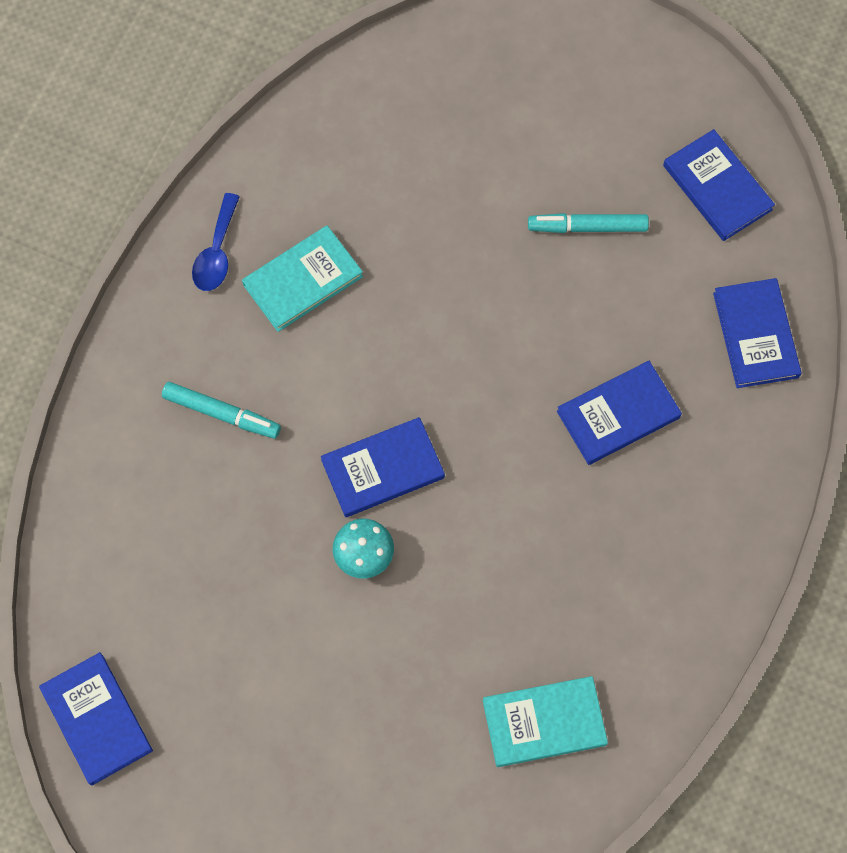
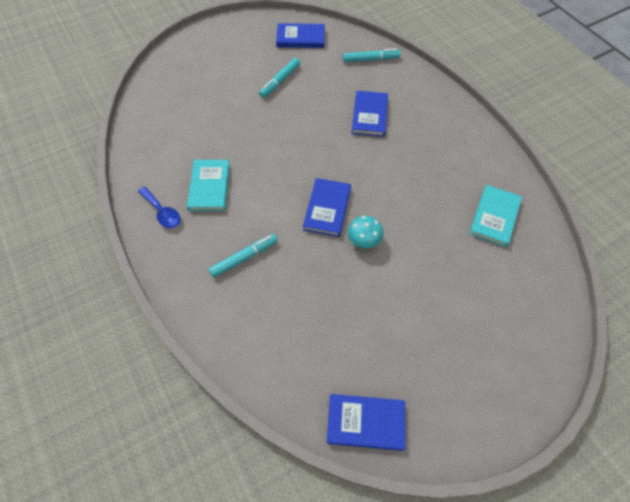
camera: 55 degrees left, 10 degrees down
(756, 335) = (370, 59): blue book -> turquoise marker

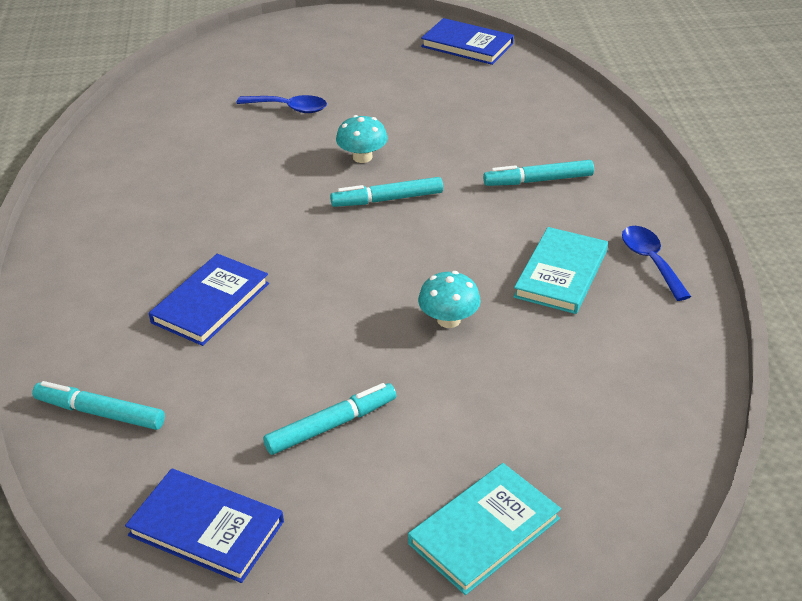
camera: 155 degrees left, 20 degrees down
(255, 142) = (449, 320): none -> turquoise mushroom
(327, 209) = (387, 199): blue book -> turquoise marker
(445, 273) = (289, 108): none -> blue spoon
(494, 217) = (170, 135): turquoise book -> turquoise book (484, 531)

